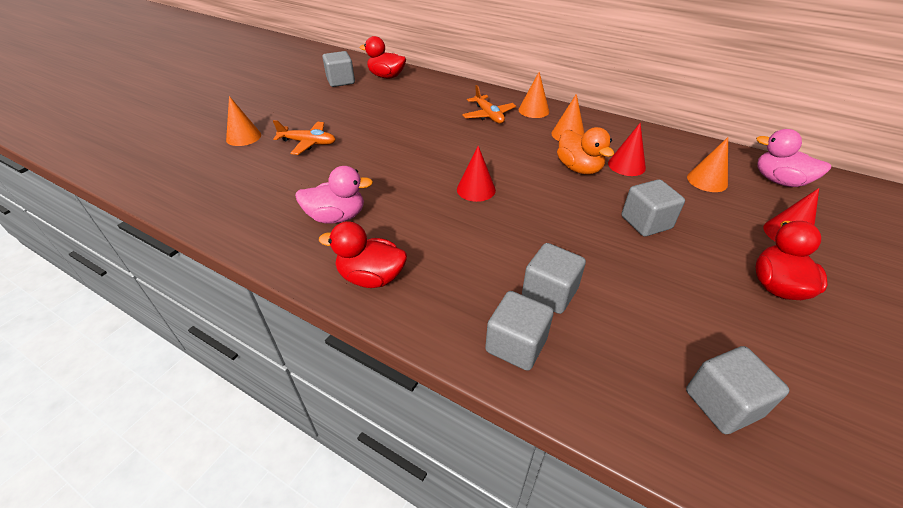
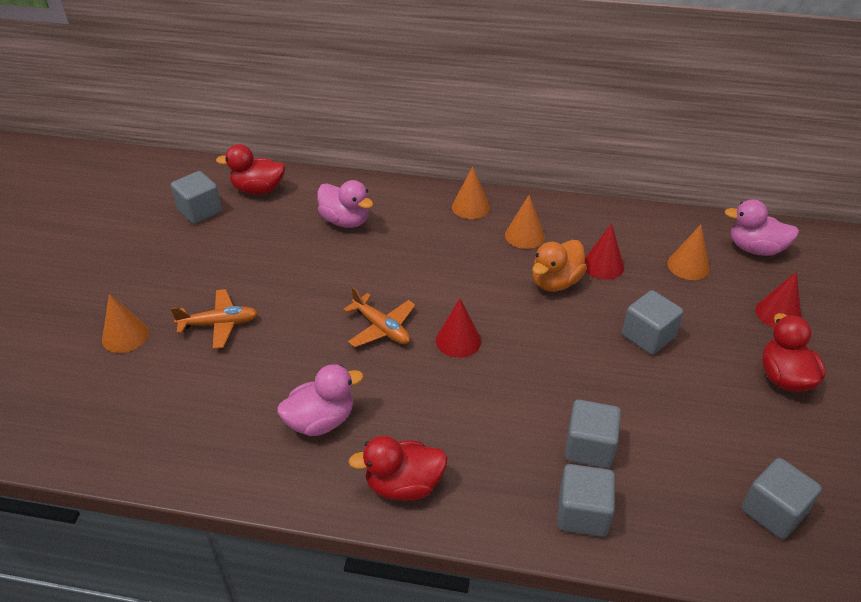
camera: 20 degrees left, 0 degrees up
(435, 102) = (345, 221): none -> pink duck
(488, 115) = (421, 227): orange plane -> orange plane (381, 328)
(579, 168) = (555, 282): orange duck -> orange duck turned 90 degrees clockwise

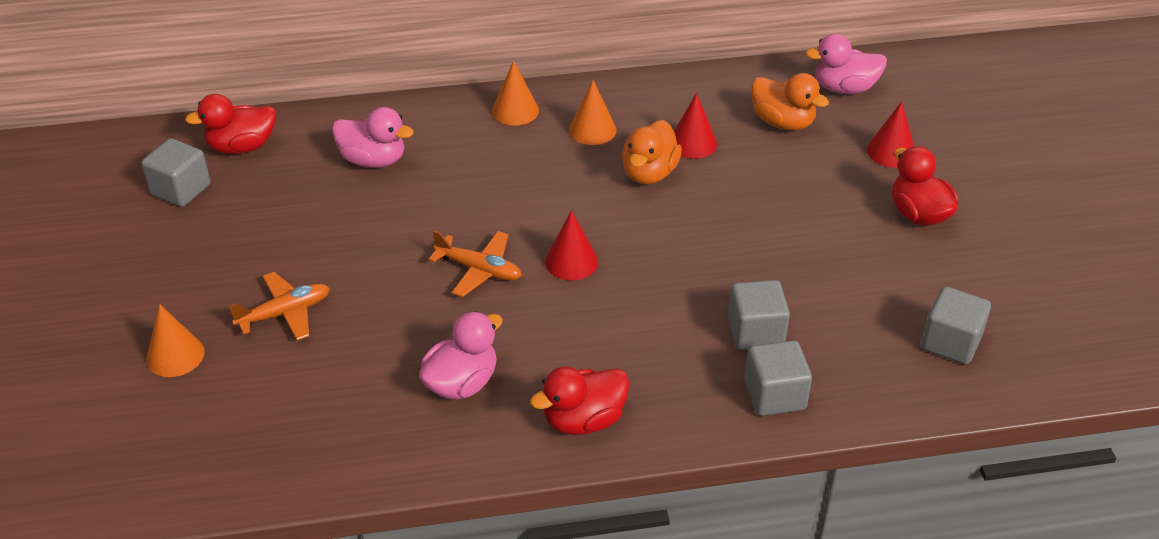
camera: 20 degrees left, 0 degrees up
(648, 336) = (770, 207): grey cube -> none
(688, 266) = (783, 122): orange cone -> orange duck

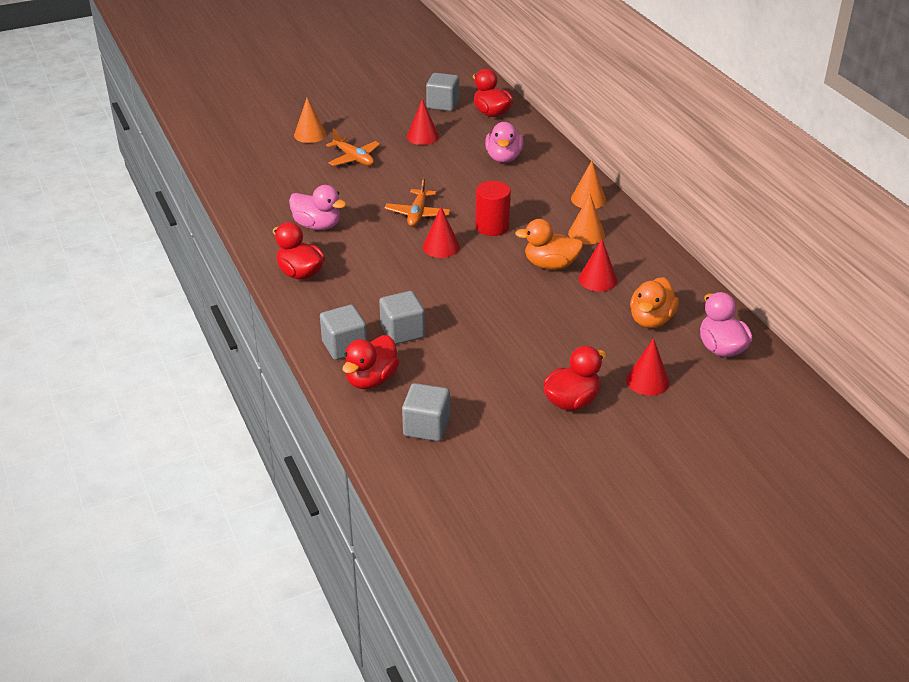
camera: 75 degrees right, 5 degrees down
(265, 227) = (422, 136): none -> red cone
(542, 205) = (492, 226): none -> red cylinder
(851, 379) = (371, 380): none -> red duck

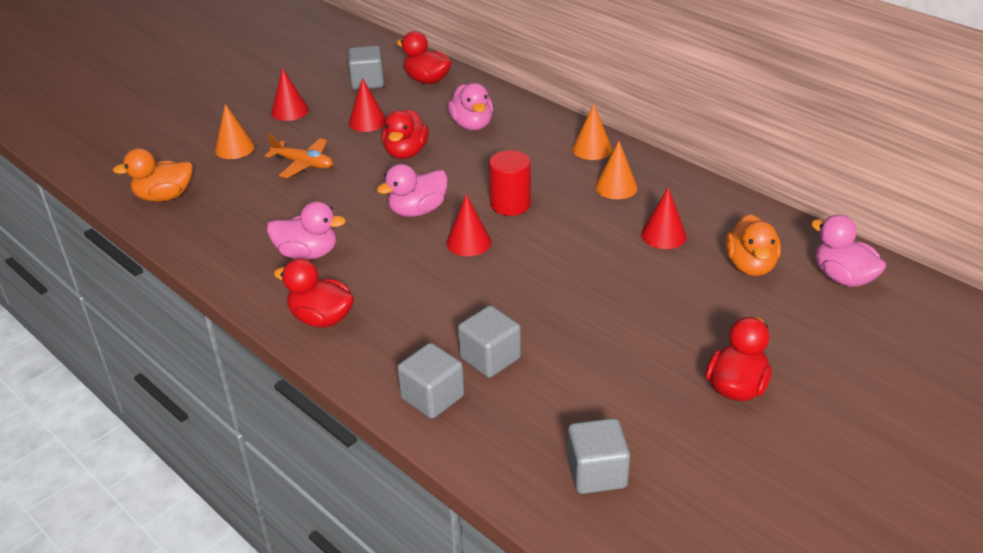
camera: 20 degrees left, 0 degrees up
(371, 380) = (492, 431): red duck -> red duck (406, 152)
(417, 214) = (417, 210): orange plane -> pink duck
(550, 265) = (602, 232): orange duck -> orange duck (164, 196)
(647, 381) = (797, 337): red cone -> red cone (289, 111)

